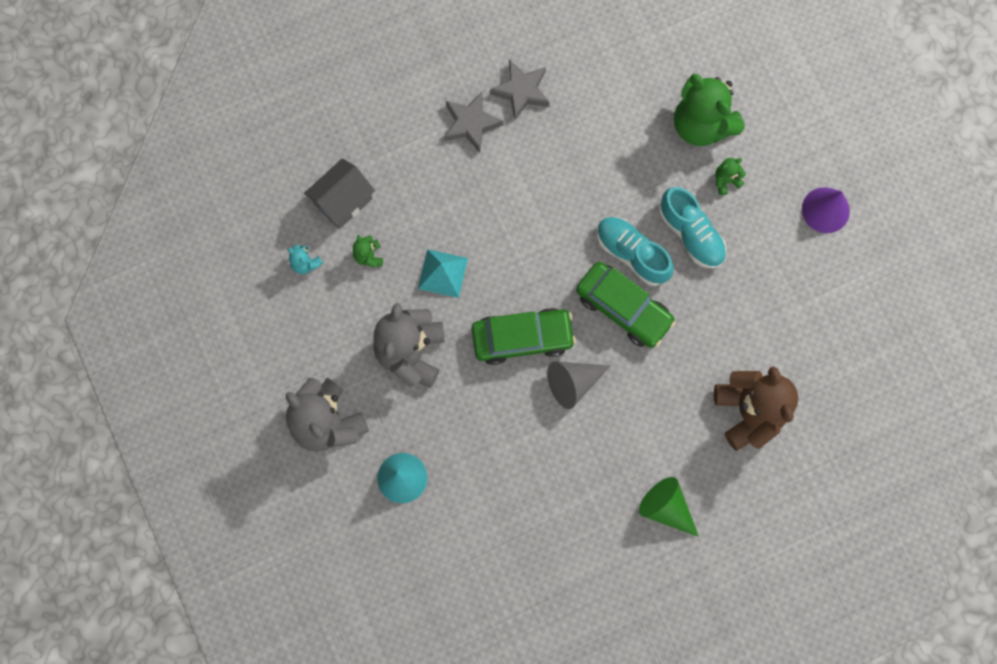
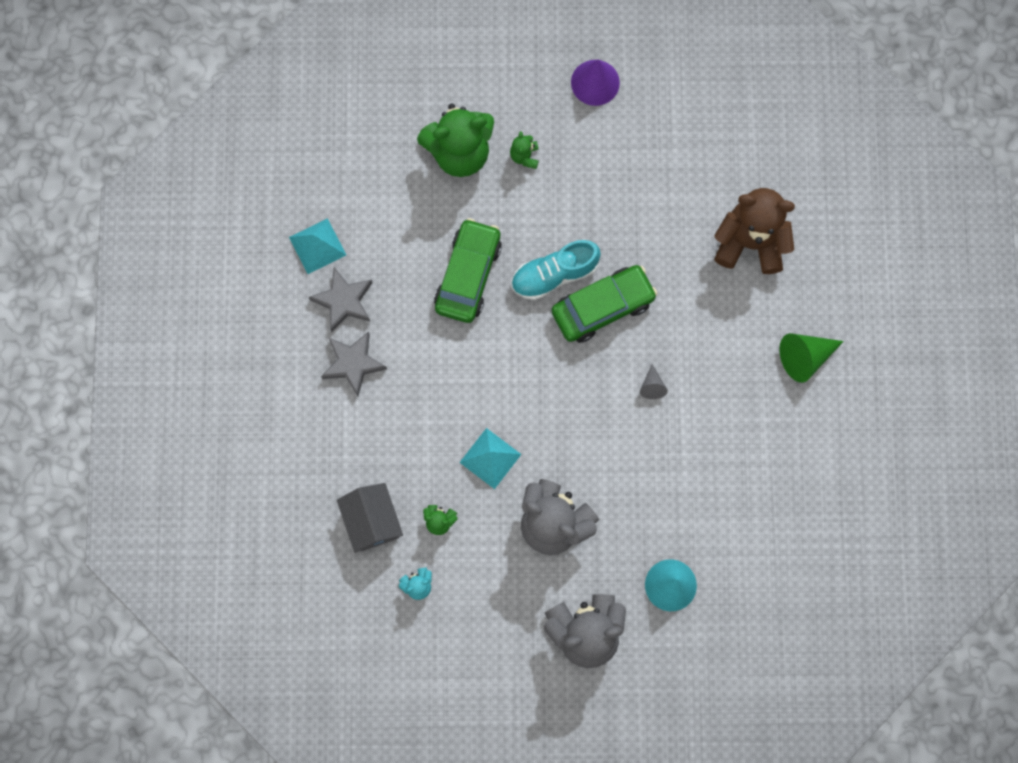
camera: 65 degrees left, 0 degrees up
(522, 338) = (588, 413): green car -> green car (468, 275)
(558, 48) = (317, 246): none -> turquoise pyramid
(573, 383) = (652, 386): grey cone -> grey cone, size x0.55
(690, 234) = (560, 212): turquoise shoe -> none

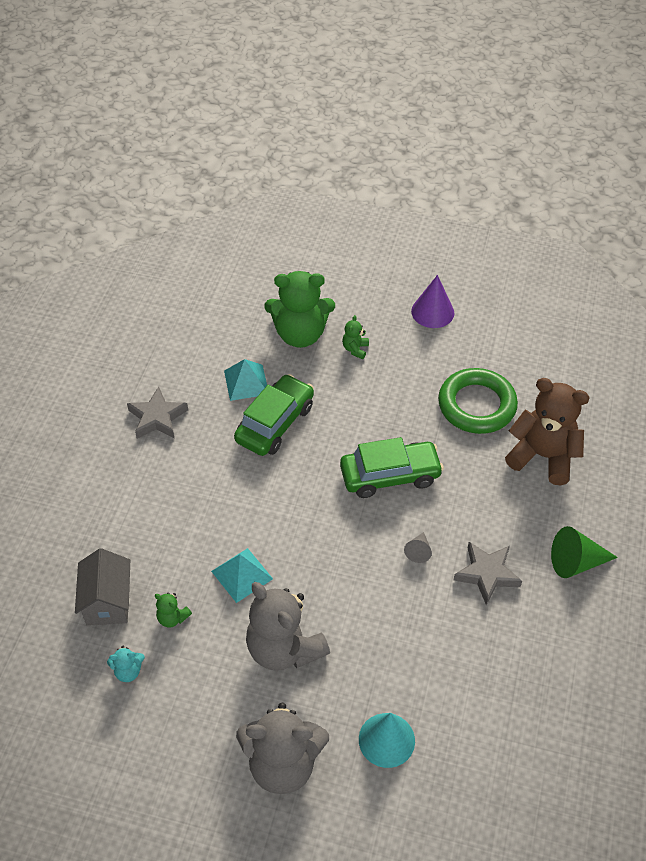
camera: 15 degrees right, 25 degrees down
(317, 246) = (152, 373): turquoise pyramid -> turquoise pyramid (246, 382)
(353, 364) = (145, 467): grey star -> grey star (486, 574)
(554, 275) = (353, 440): turquoise shoe -> none
(670, 196) = (476, 405): none -> green ring

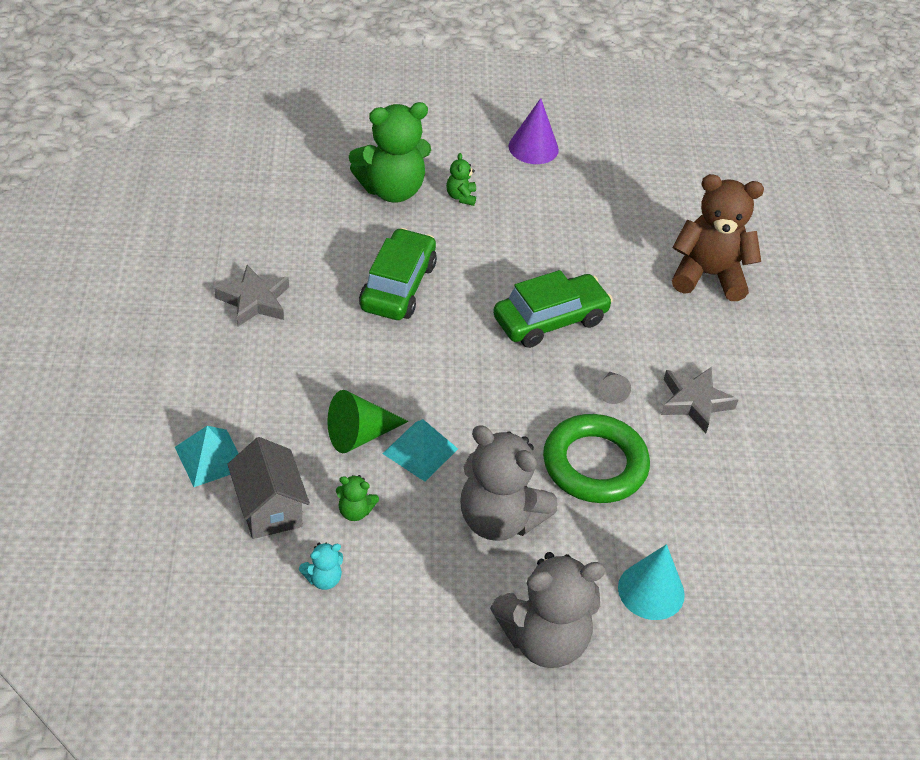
camera: 20 degrees left, 5 degrees down
(246, 382) = (347, 248): turquoise pyramid -> turquoise pyramid (210, 458)
(476, 405) = (618, 235): green ring -> green ring (595, 464)
(576, 562) = (784, 374): green cone -> green cone (359, 435)

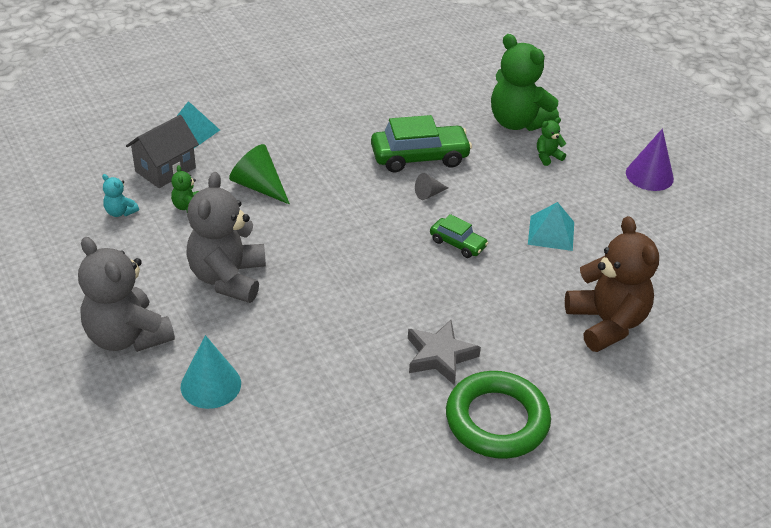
camera: 65 degrees right, 5 degrees down
(254, 301) = (344, 102): grey star -> none
(420, 451) = (265, 219): turquoise pyramid -> turquoise pyramid (551, 233)
(550, 320) = (457, 243): green car -> green car, size x0.55
(595, 464) = (321, 314): green ring -> green ring (497, 420)
(611, 392) = (408, 301): grey cone -> grey cone (429, 194)

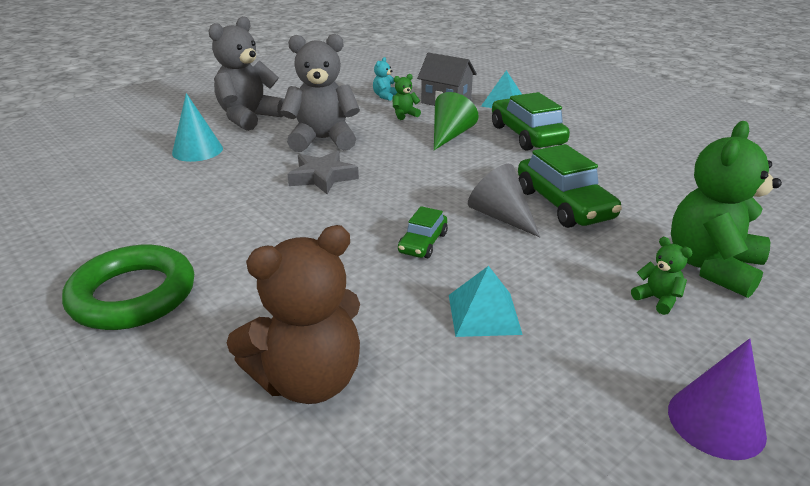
camera: 80 degrees right, 10 degrees down
(282, 139) = (526, 135): none -> green car
(429, 194) = (501, 216): grey cone -> grey cone, size x1.83
(439, 356) = (234, 249): grey star -> grey star (322, 177)

